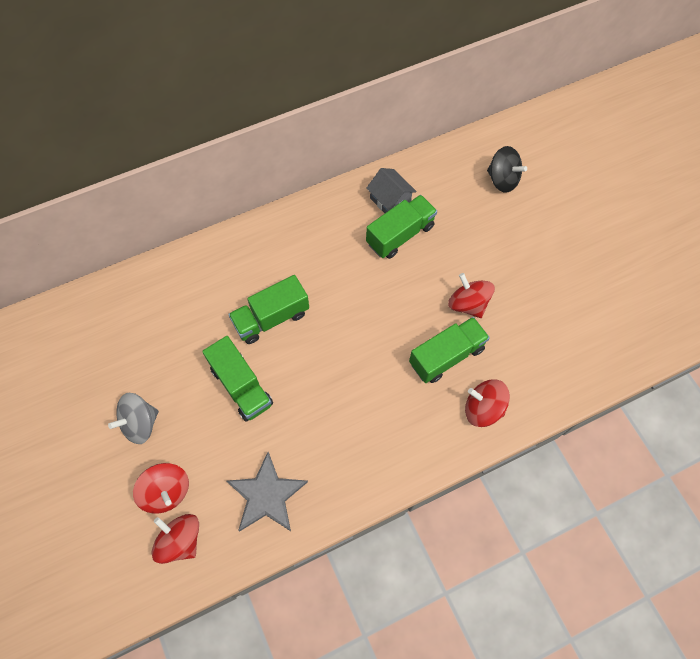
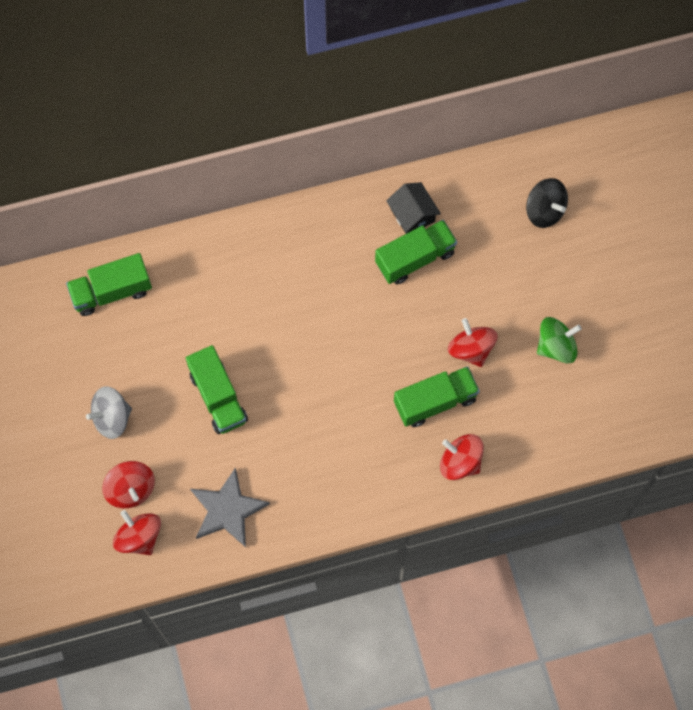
camera: 10 degrees right, 5 degrees up
(271, 318) = (260, 329): green truck -> green truck (111, 291)
(390, 200) = (412, 215): grey house -> black house
(543, 289) = (556, 346): none -> green spinning top

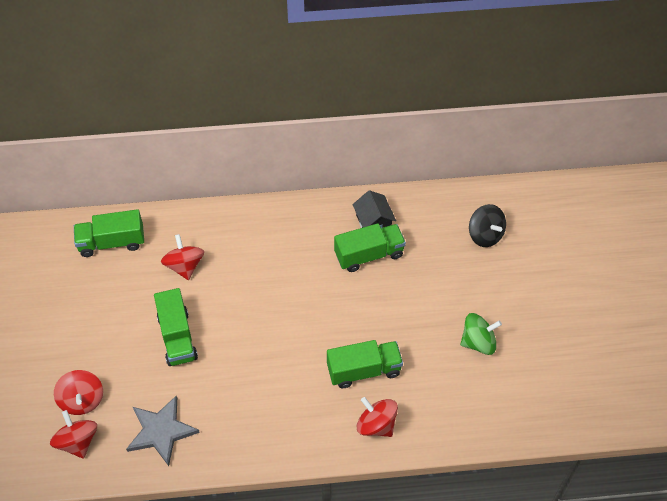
camera: 10 degrees right, 15 degrees down
(112, 418) = (83, 339): grey spinning top -> none
(471, 349) = (403, 333): red spinning top -> red spinning top (184, 266)

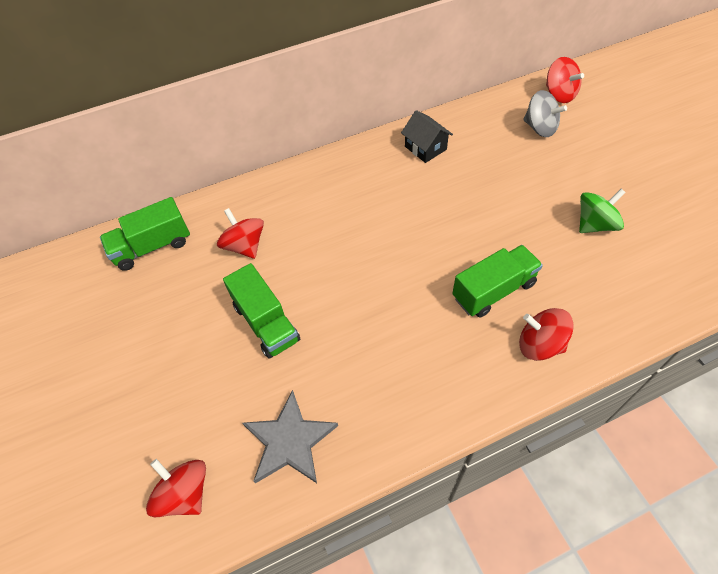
camera: 15 degrees left, 0 degrees up
(82, 400) = (174, 436): red spinning top -> red spinning top (559, 94)
(369, 255) = (437, 177): green truck -> none
(485, 235) = (540, 128): black spinning top -> grey spinning top

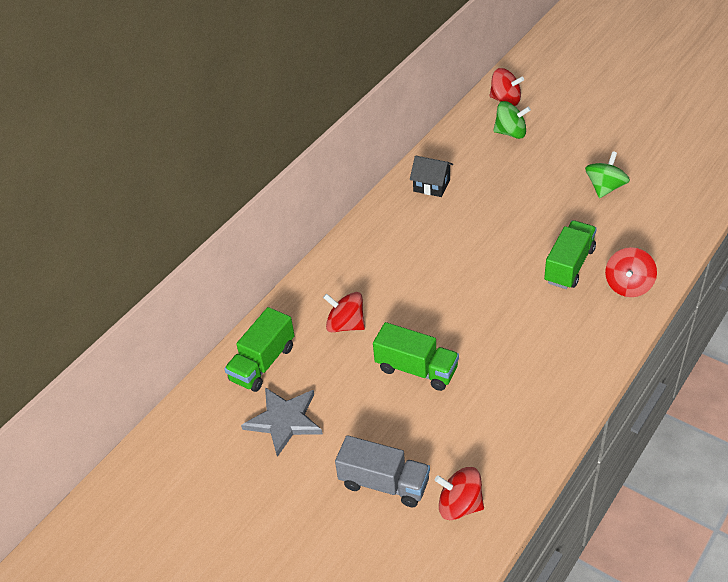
camera: 30 degrees left, 10 degrees down
(143, 424) = (384, 483): none -> grey truck
(289, 441) = (506, 433): grey star -> grey star (284, 421)
(540, 128) = (511, 133): grey spinning top -> green spinning top
(540, 344) = (628, 285): red spinning top -> red spinning top turned 60 degrees counterclockwise

